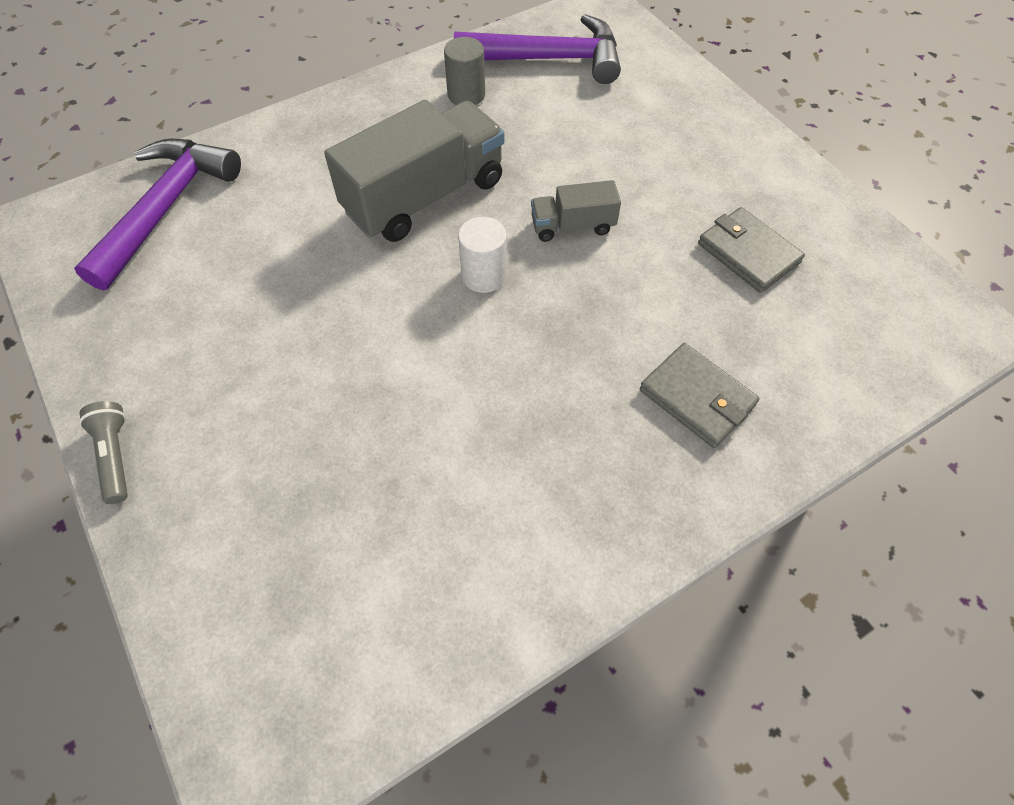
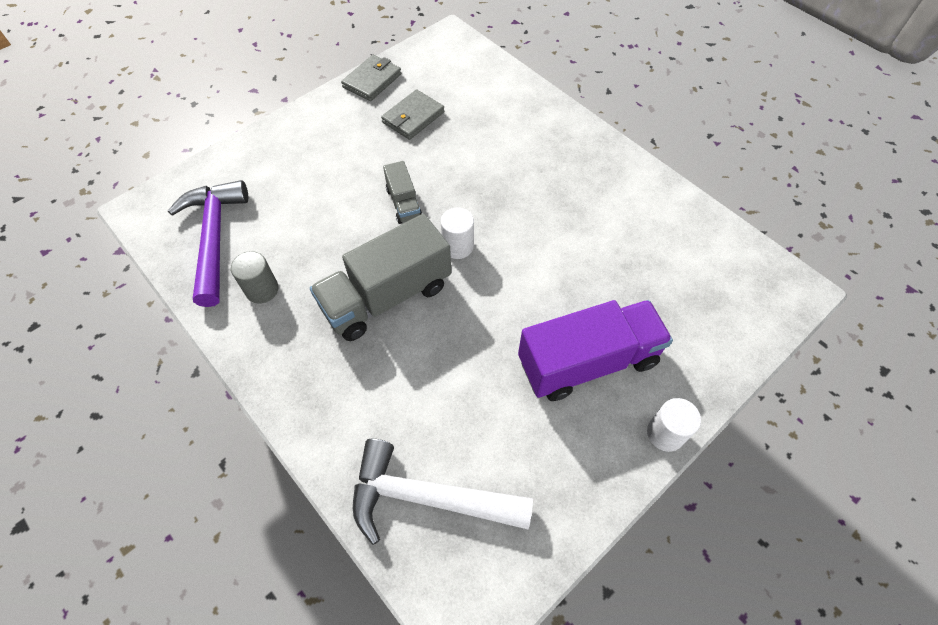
camera: 100 degrees left, 0 degrees up
(115, 456) = (665, 433): grey flashlight -> white cylinder
(166, 208) = (427, 497): purple hammer -> white hammer
(253, 390) = (587, 362): none -> purple truck
(424, 196) = (386, 296): grey truck -> grey truck turned 75 degrees counterclockwise
(697, 398) = (524, 136): grey wallet -> grey wallet (372, 80)

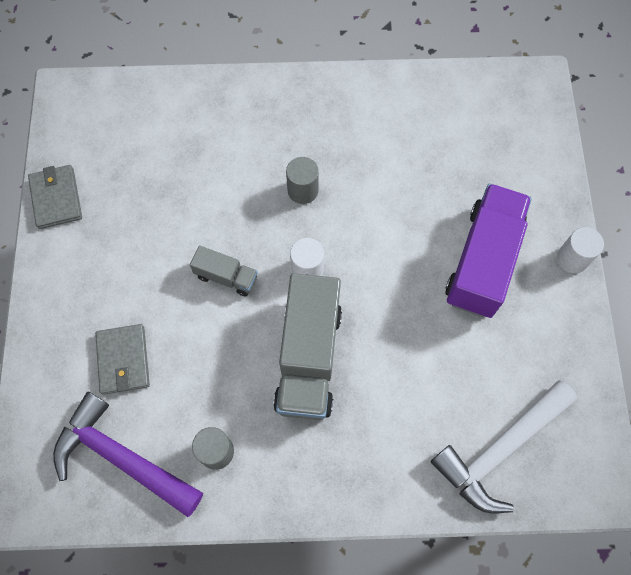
camera: 50 degrees left, 10 degrees up
(413, 117) = (136, 198): grey wallet -> grey wallet (123, 360)
(518, 200) = (303, 190): none -> grey cylinder

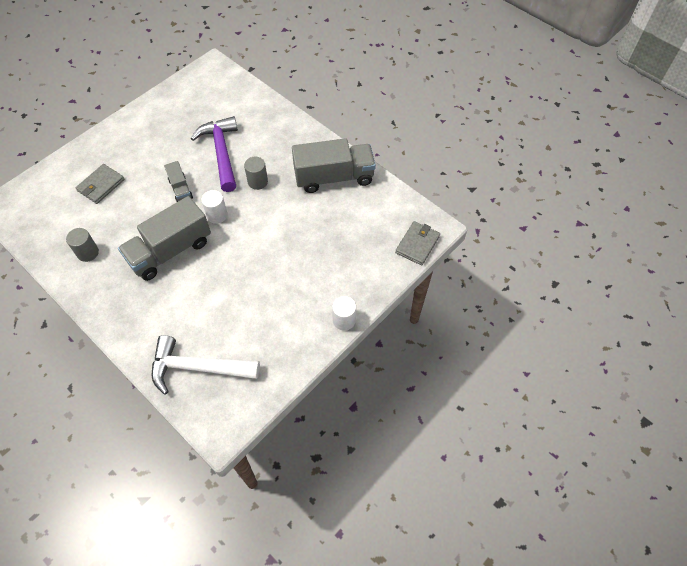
camera: 45 degrees right, 10 degrees down
(56, 198) = (157, 103): grey wallet -> grey wallet (417, 244)
(121, 457) = (53, 221): purple hammer -> purple hammer (221, 152)
(377, 114) = (334, 177): none -> grey truck
(482, 261) = (298, 282): purple truck -> none

